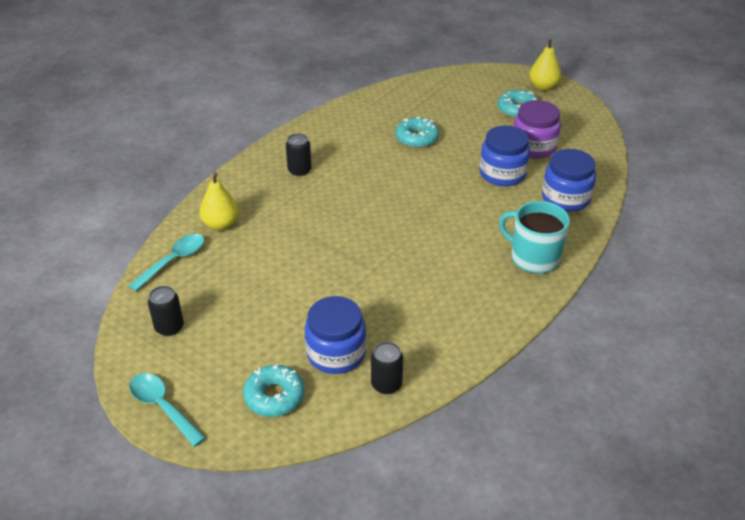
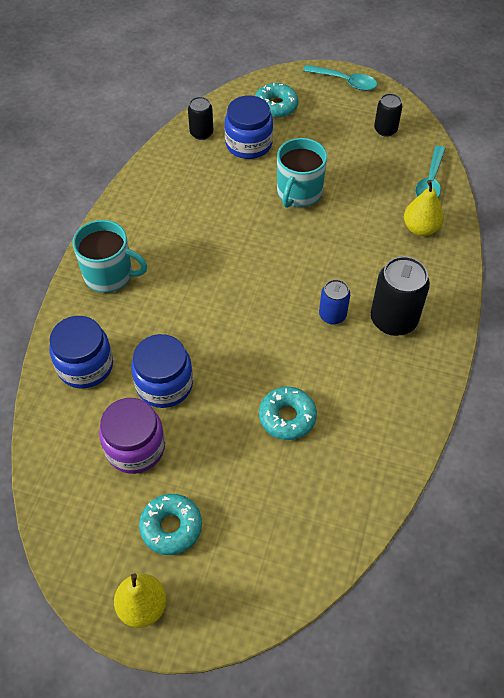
camera: 160 degrees right, 15 degrees up
(299, 170) = (393, 320): black can -> black can, size x1.72
(313, 284) = (299, 193): none -> turquoise mug
(346, 184) = (332, 315): none -> blue can

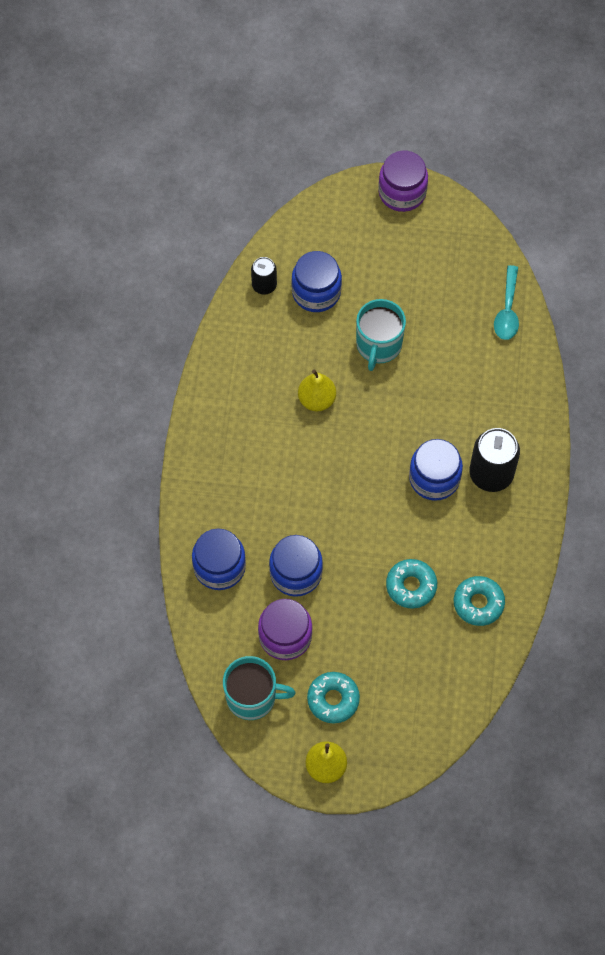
camera: 10 degrees left, 10 degrees up
(109, 275) = (215, 469): turquoise mug -> turquoise mug (252, 697)
(275, 106) = (334, 237): turquoise donut -> turquoise donut (478, 603)
(332, 315) = (434, 478): blue can -> blue jar
(345, 82) = (402, 192): turquoise spoon -> purple jar
(385, 130) = (454, 251): black can -> none
(420, 228) = (504, 368): yellow pear -> yellow pear (317, 399)

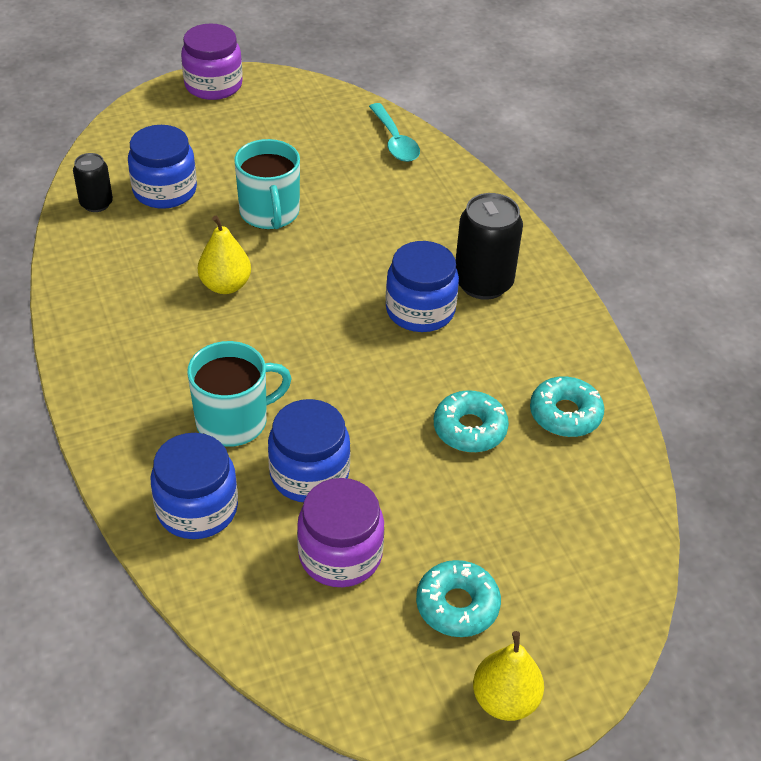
camera: 30 degrees left, 20 degrees down
(252, 697) = (339, 654): turquoise mug -> turquoise mug (234, 420)

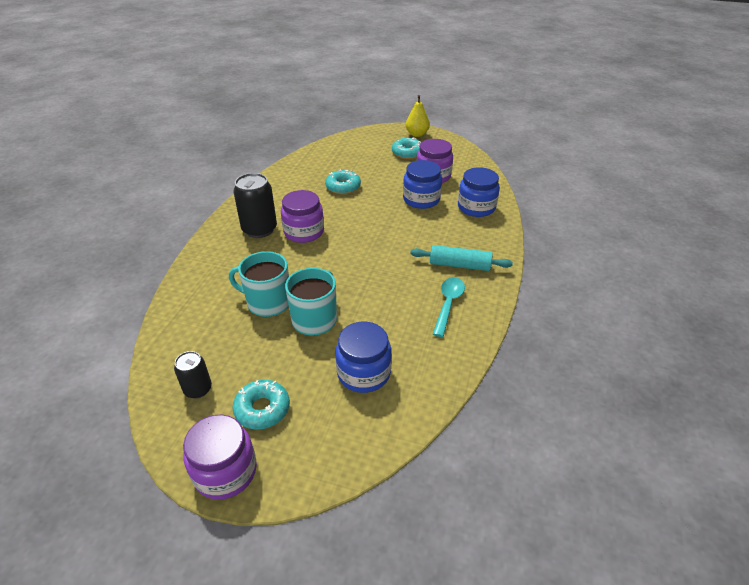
camera: 140 degrees left, 5 degrees down
(96, 203) = (419, 387): black can -> black can (198, 389)
(148, 369) = (459, 265): none -> turquoise rolling pin
(225, 285) = (384, 288): yellow pear -> none
(234, 420) = (436, 228): turquoise mug -> turquoise mug (268, 302)
(395, 141) = (179, 330): turquoise spoon -> turquoise spoon (448, 304)
(420, 310) = (304, 232): blue jar -> purple jar
(565, 414) = (302, 176): turquoise donut -> turquoise donut (262, 409)

